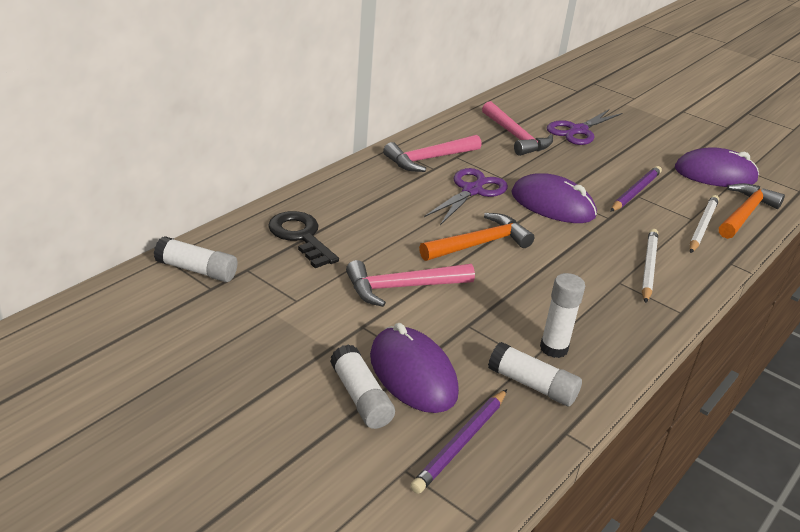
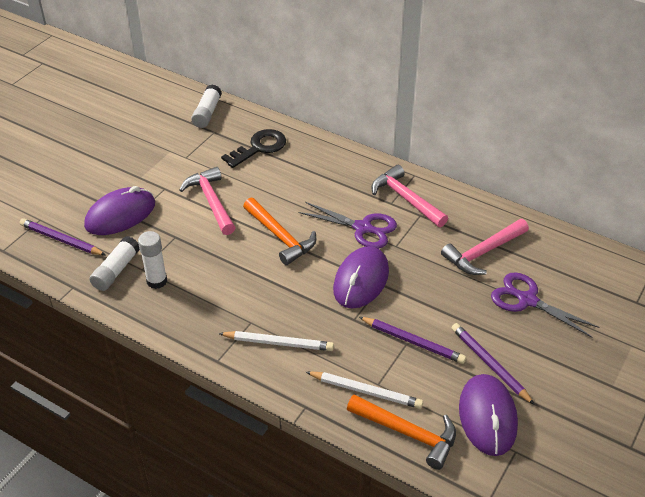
camera: 85 degrees right, 10 degrees up
(361, 397) = (97, 196): white glue stick -> none
(656, 162) = (490, 364): none -> purple pencil

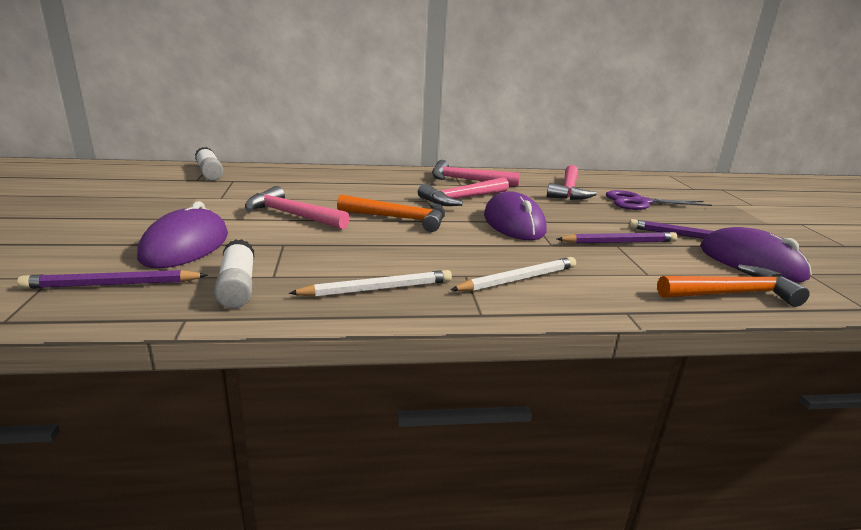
camera: 40 degrees left, 20 degrees down
(157, 281) = (307, 279): white glue stick -> none
(259, 147) = (295, 180): black key -> none
(362, 228) = (462, 199): purple scissors -> pink hammer
(366, 392) = (650, 282): white pencil -> white pencil (378, 289)

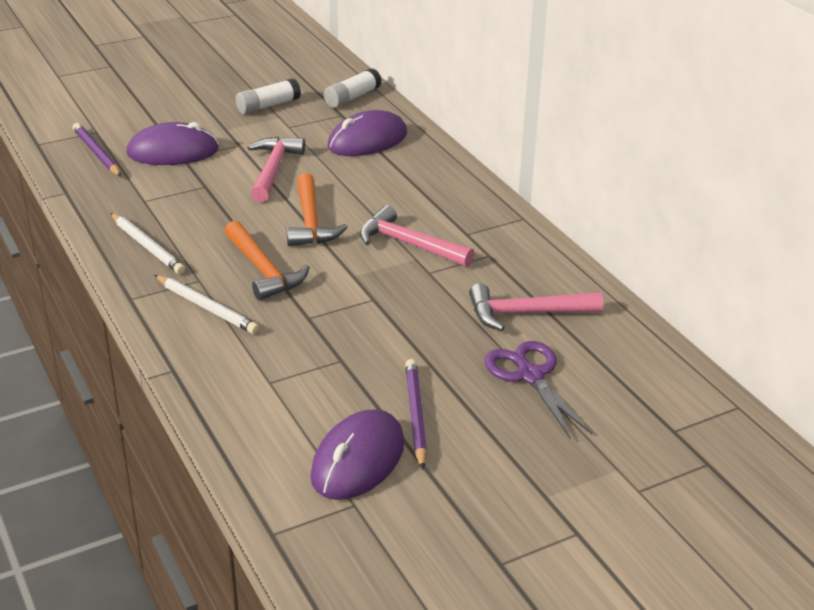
camera: 70 degrees right, 10 degrees up
(237, 286) = (119, 193): white glue stick -> white glue stick (268, 106)
(467, 180) = (488, 235): pink hammer -> none
(514, 223) = (354, 288): purple mouse -> purple mouse (367, 140)
(619, 242) = (350, 361): purple pencil -> none
(732, 293) = (252, 436): orange hammer -> orange hammer (263, 270)

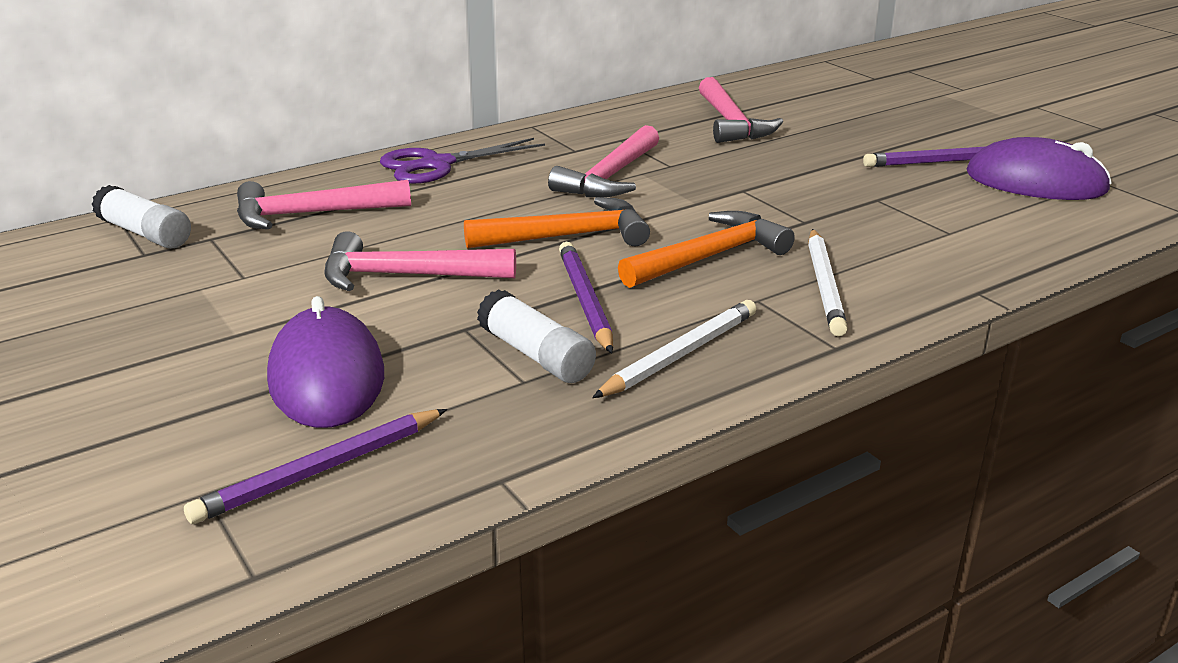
camera: 95 degrees left, 5 degrees down
(207, 308) = (824, 285): white pencil -> white pencil turned 150 degrees clockwise
(221, 222) = (585, 300): none -> purple pencil
(268, 106) = (148, 302): white glue stick -> white glue stick (536, 355)
(367, 140) = (312, 214): purple mouse -> pink hammer
(530, 376) = (838, 121): purple scissors -> purple scissors (437, 164)

